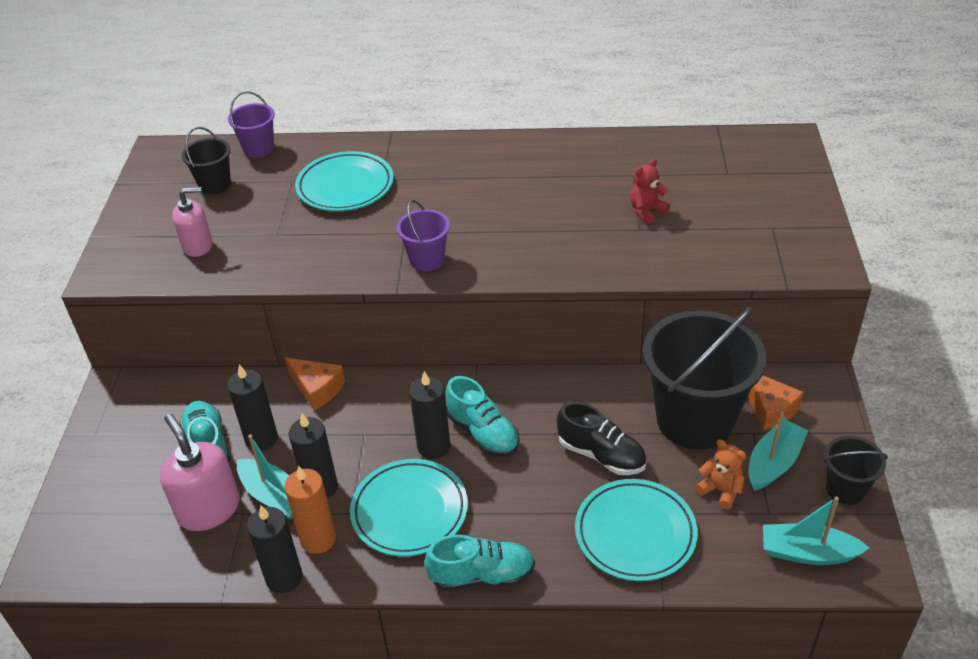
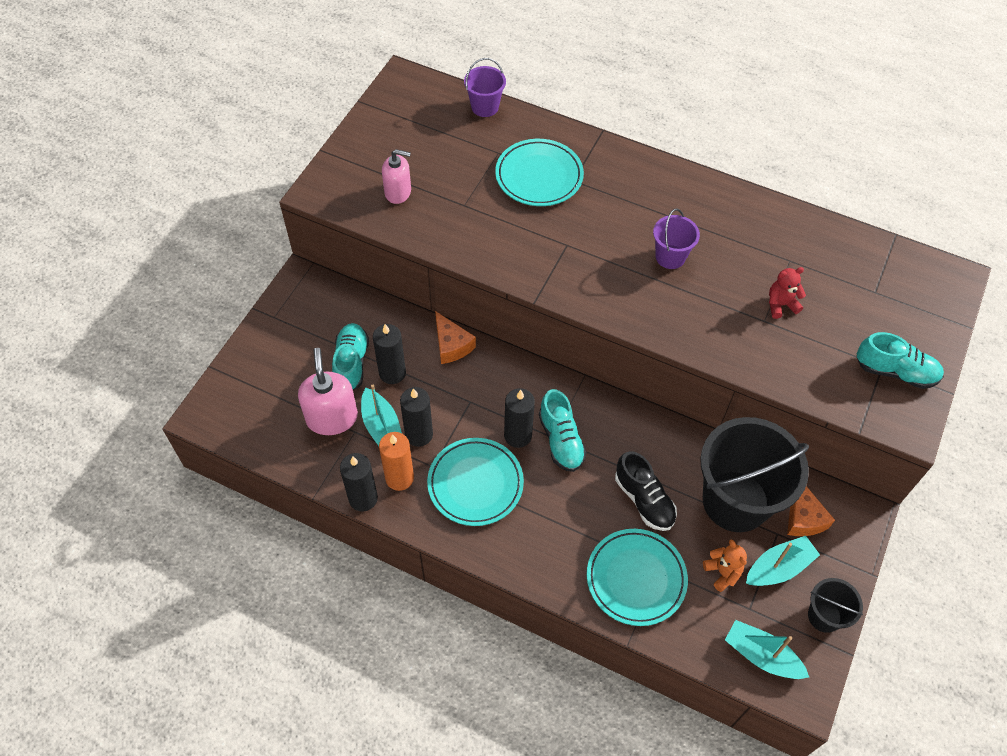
camera: 20 degrees right, 15 degrees up
(215, 185) = (435, 133): black bucket -> none
(427, 260) = (572, 280): purple bucket -> purple bucket (670, 257)
(482, 575) = (504, 561): turquoise shoe -> turquoise shoe (895, 371)

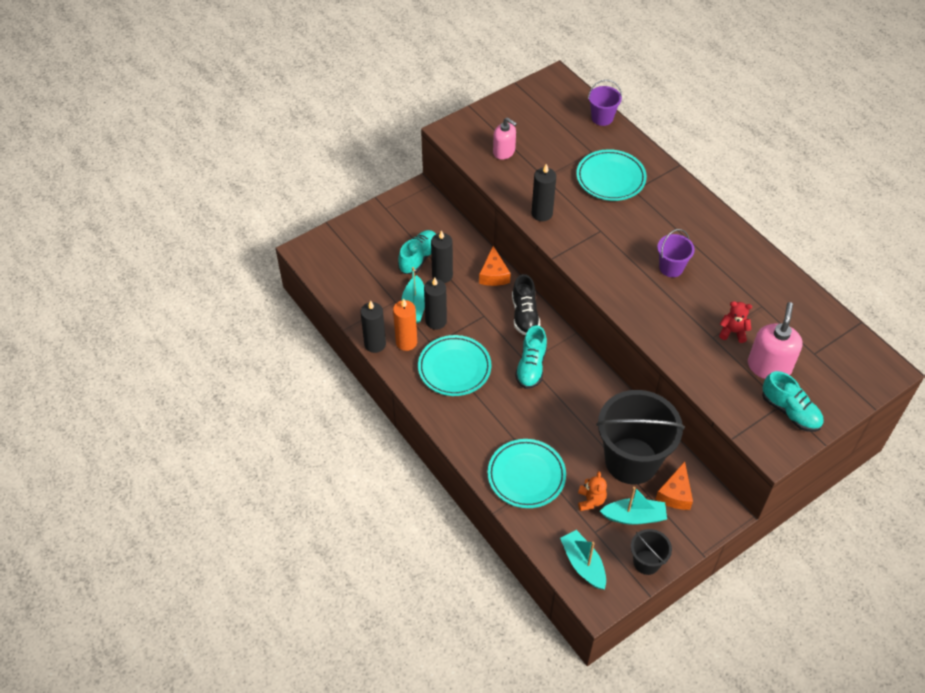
camera: 30 degrees right, 5 degrees down
(332, 417) = (385, 286): pink soap dispenser -> pink soap dispenser (769, 366)
(518, 435) = (503, 351): black candle -> black candle (542, 213)
(644, 500) = (565, 430): black shoe -> black shoe (524, 315)

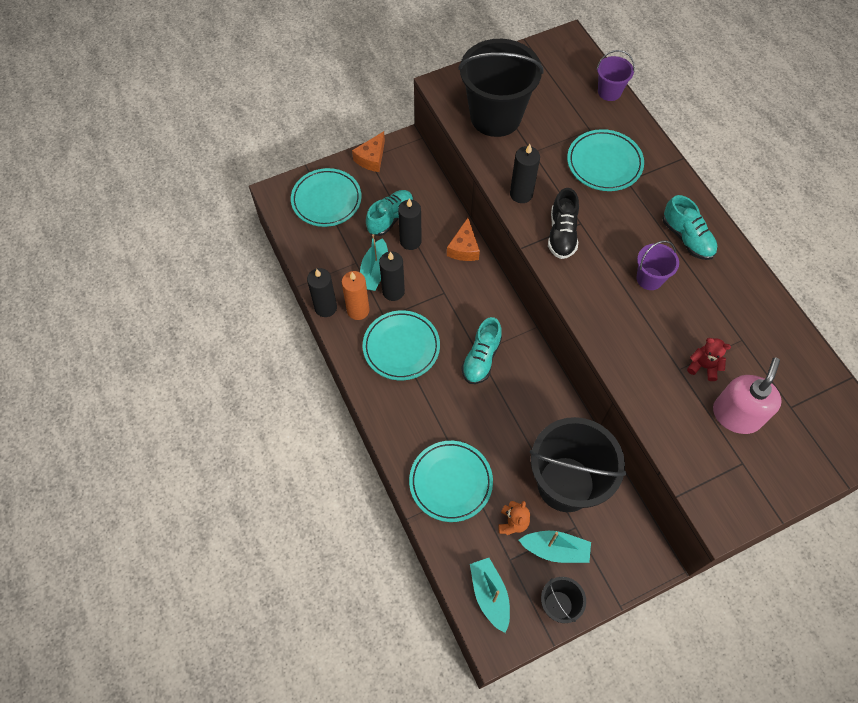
camera: 10 degrees right, 10 degrees up
(354, 250) = (326, 200): none -> turquoise plate
(504, 152) = (495, 117): pink soap dispenser -> black bucket
(524, 315) = (486, 298): black shoe -> black shoe (562, 234)
(675, 494) = (605, 530): orange cheese -> orange cheese (371, 158)
(790, 411) = (749, 474): turquoise shoe -> turquoise shoe (687, 238)

